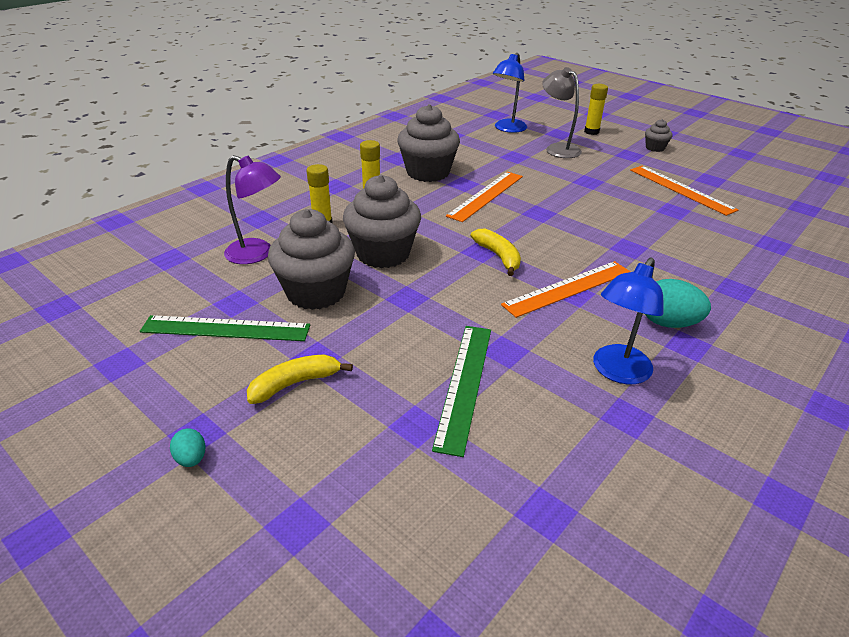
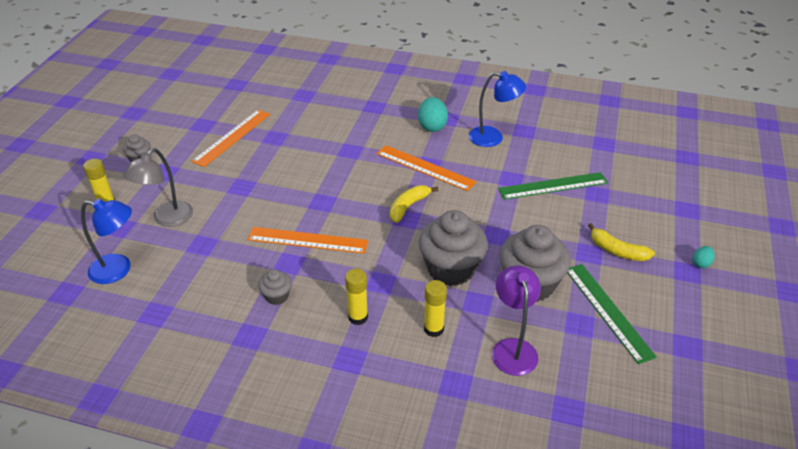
camera: 115 degrees left, 5 degrees up
(428, 172) = (277, 296): grey cupcake -> grey cupcake, size x0.47

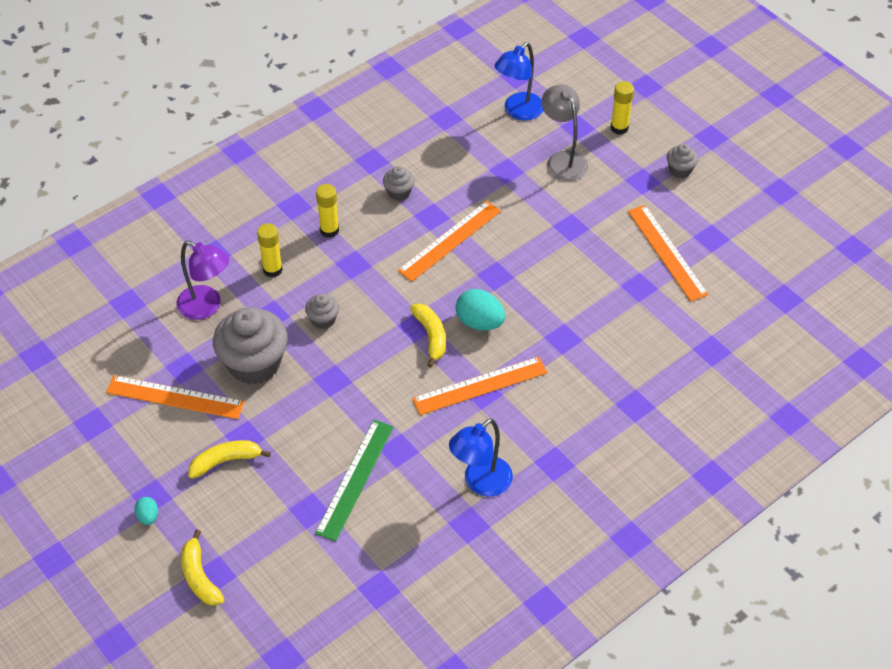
camera: 125 degrees right, 10 degrees up
(432, 126) = (550, 437): turquoise egg -> turquoise egg (479, 322)
(451, 269) = (323, 320): grey cupcake -> grey cupcake, size x0.47
(608, 311) = (175, 397): green ruler -> orange ruler
(698, 215) = (200, 576): none -> yellow banana

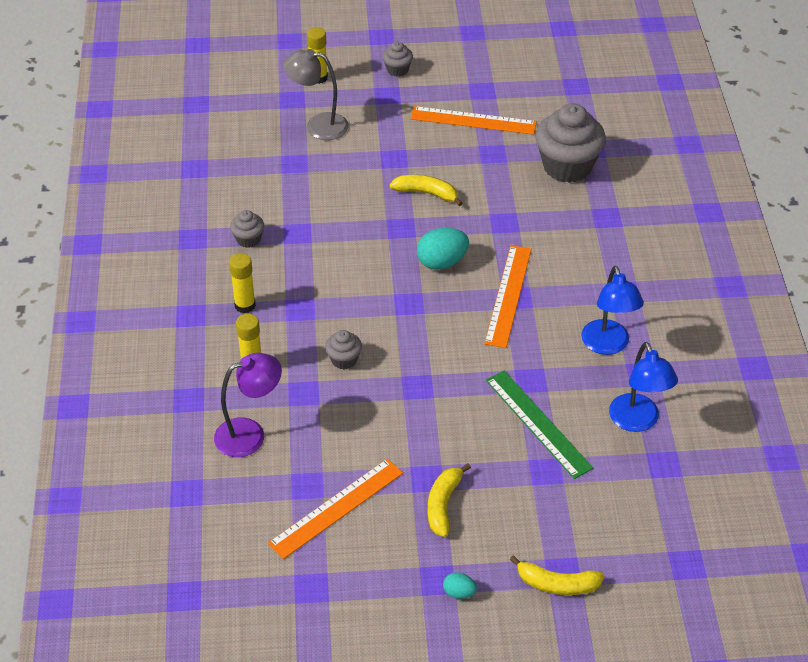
camera: 55 degrees left, 5 degrees down
(254, 364) = (350, 431): grey cupcake -> grey cupcake (567, 166)
(431, 336) = (428, 299): yellow banana -> yellow banana (426, 193)
(450, 240) = (335, 235): orange ruler -> none
(518, 111) = (237, 123): blue lamp -> blue lamp (637, 421)

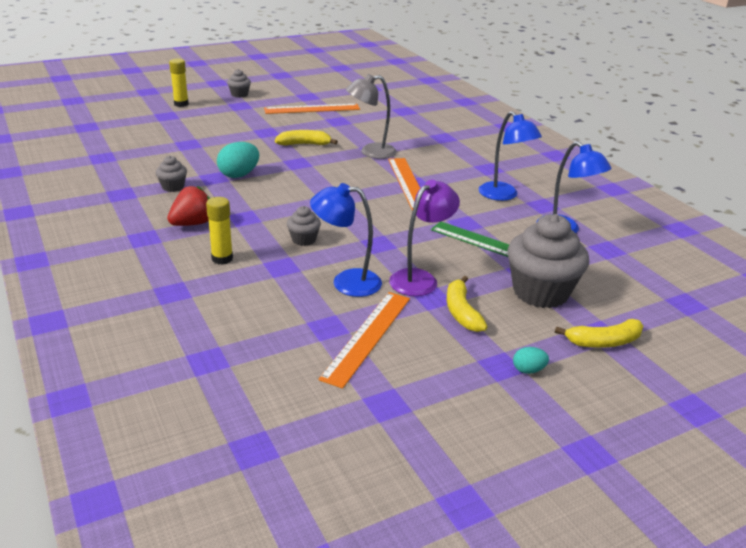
camera: 25 degrees left, 15 degrees down
(245, 305) = (192, 224): yellow glue stick -> red strawberry
(250, 434) = (248, 303): purple lamp -> purple lamp (420, 278)
(318, 126) = (195, 125): grey lamp -> grey lamp (370, 152)
(354, 432) = (346, 282): none -> blue lamp
(442, 262) = (343, 175): turquoise egg -> turquoise egg (239, 175)
(567, 166) = (395, 120): grey cupcake -> grey cupcake (540, 292)

